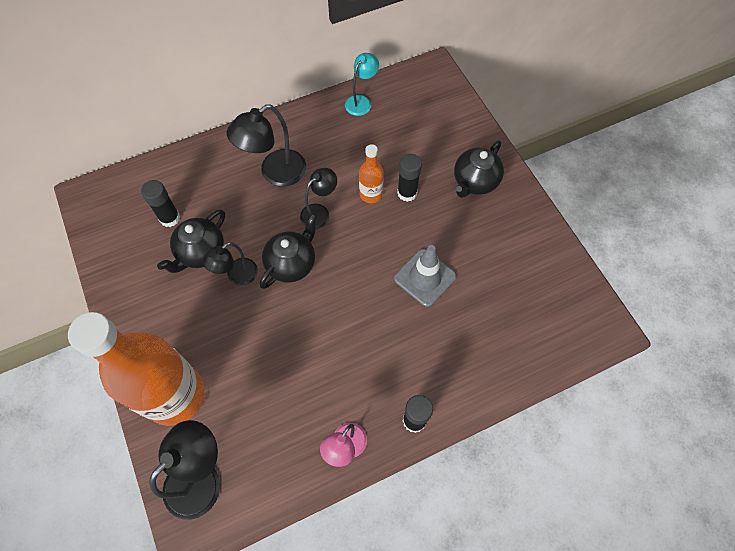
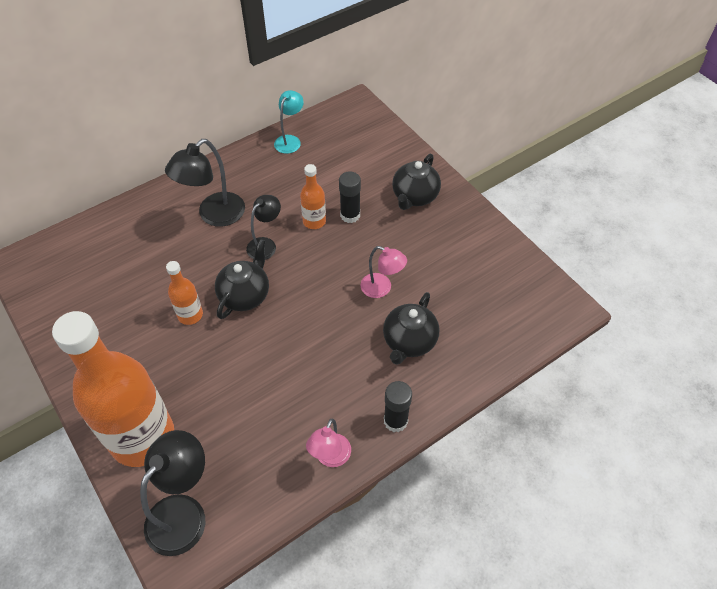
camera: 10 degrees left, 10 degrees down
(170, 218) = (111, 271): black glue stick -> none
(200, 252) = (148, 298): black teapot -> black teapot (409, 342)
(237, 276) = (190, 315): black lamp -> orange bottle
(425, 277) = (382, 288): grey traffic cone -> pink lamp

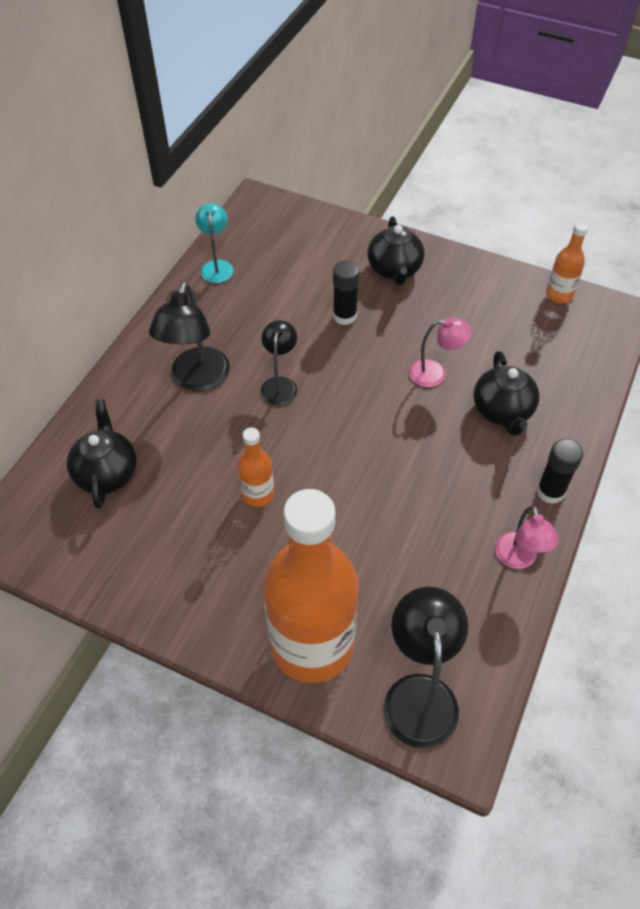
camera: 30 degrees left, 0 degrees up
(245, 295) = (301, 445): black teapot -> black teapot (107, 473)
(314, 221) = (312, 338): orange bottle -> orange bottle (559, 295)

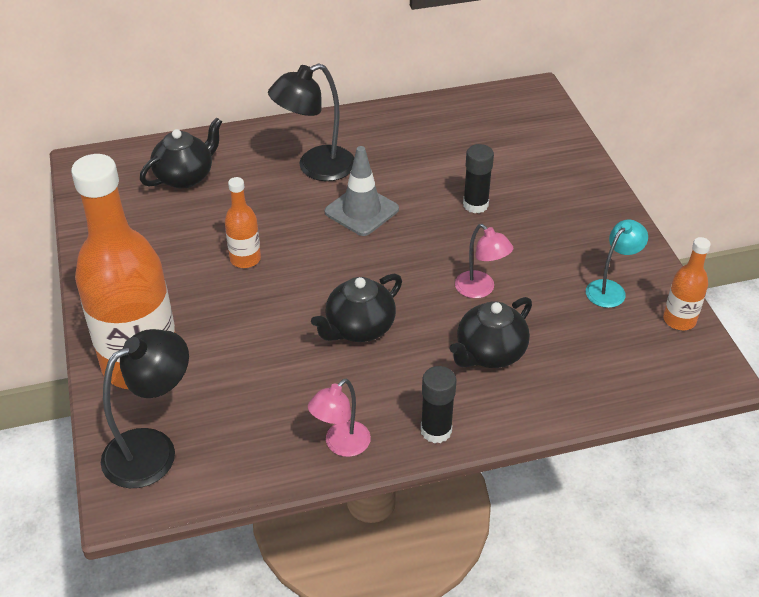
camera: 50 degrees right, 10 degrees down
(217, 266) = (437, 112): turquoise lamp -> turquoise lamp (610, 289)
(280, 384) = (361, 211): black lamp -> grey traffic cone
(394, 270) = (564, 204): black teapot -> black teapot (359, 328)

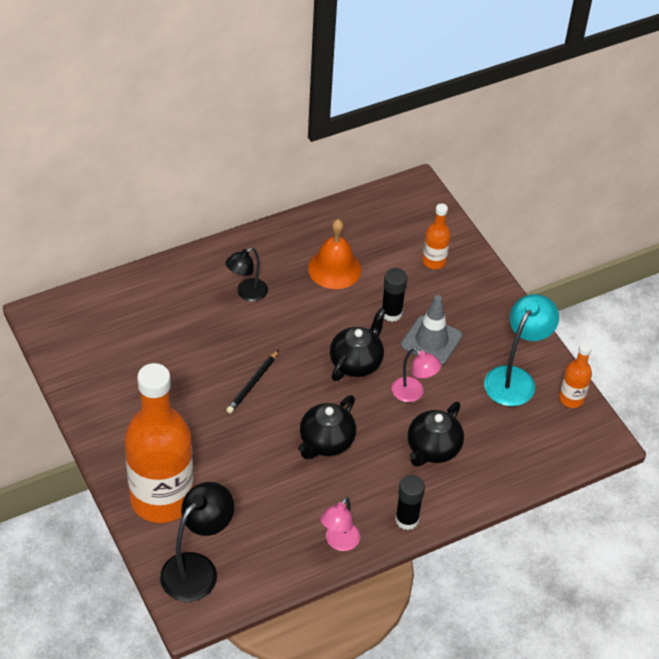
camera: 15 degrees left, 5 degrees up
(185, 176) = (136, 317): black teapot -> black teapot (356, 362)
(245, 259) = (214, 392): orange bottle -> orange bottle (434, 261)
(292, 256) = (252, 383): none -> black pencil
(315, 168) = (247, 293): black lamp -> black lamp, size x0.62
(361, 211) = (298, 332): grey traffic cone -> grey traffic cone (431, 340)
(421, 155) = (334, 269): none -> orange bell
(610, 289) = (515, 378): turquoise lamp -> turquoise lamp, size x1.61

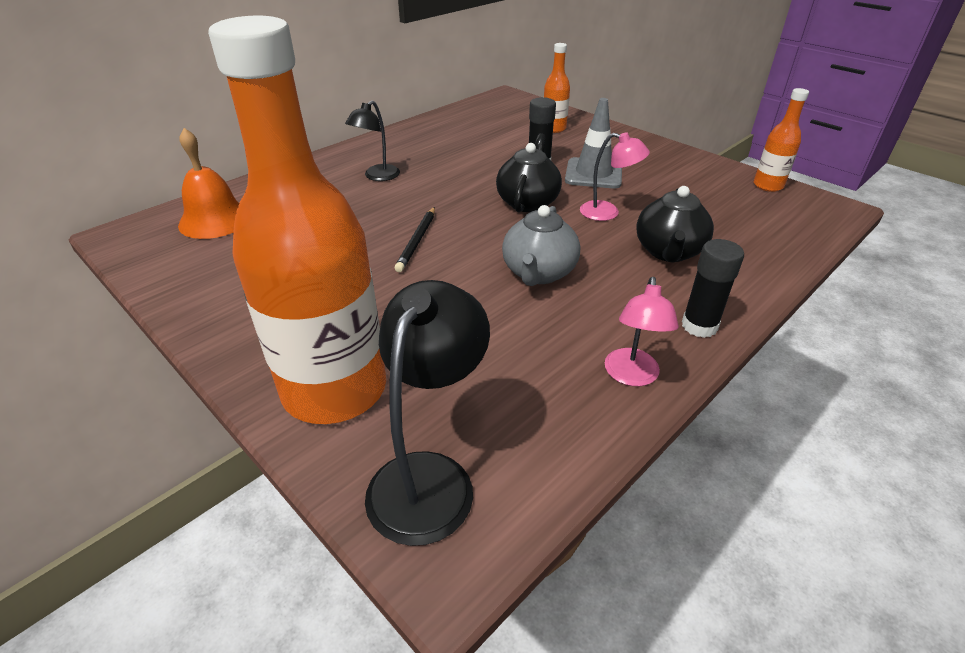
camera: 15 degrees left, 10 degrees down
(326, 442) = (538, 273): black teapot -> grey teapot
(334, 269) = (461, 147): orange bell -> orange bell (215, 220)
(515, 378) = (699, 183): turquoise lamp -> none

